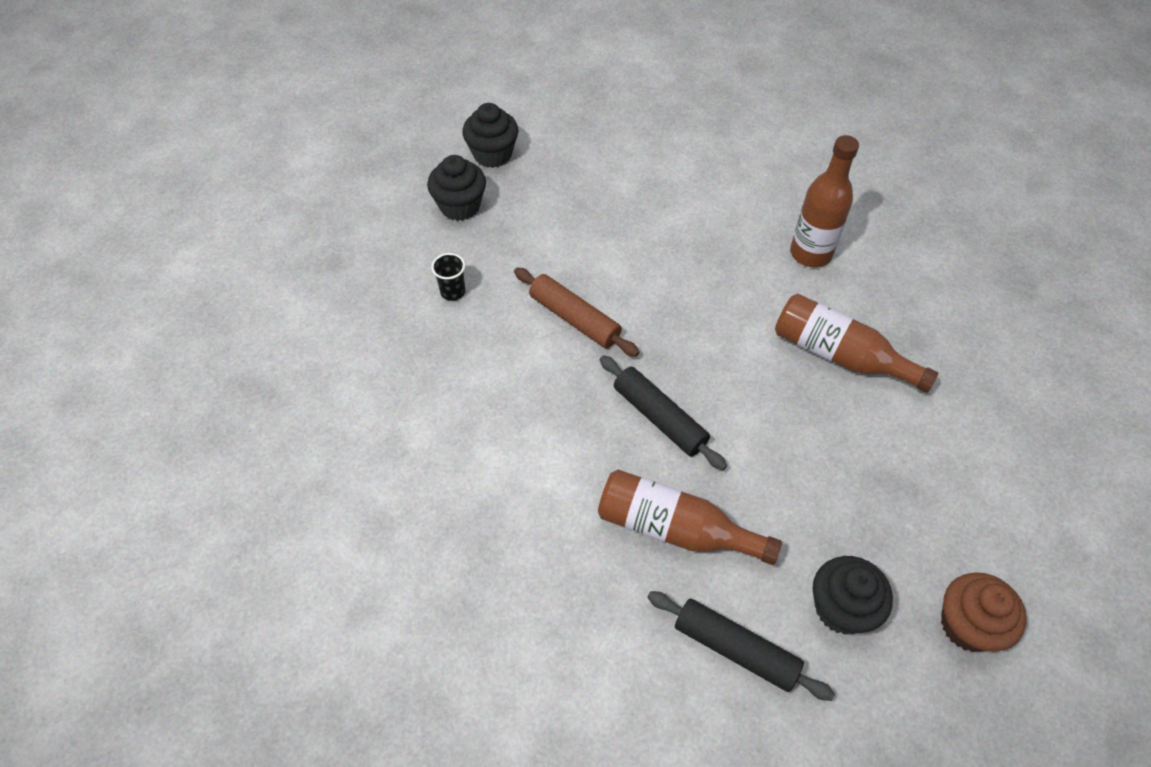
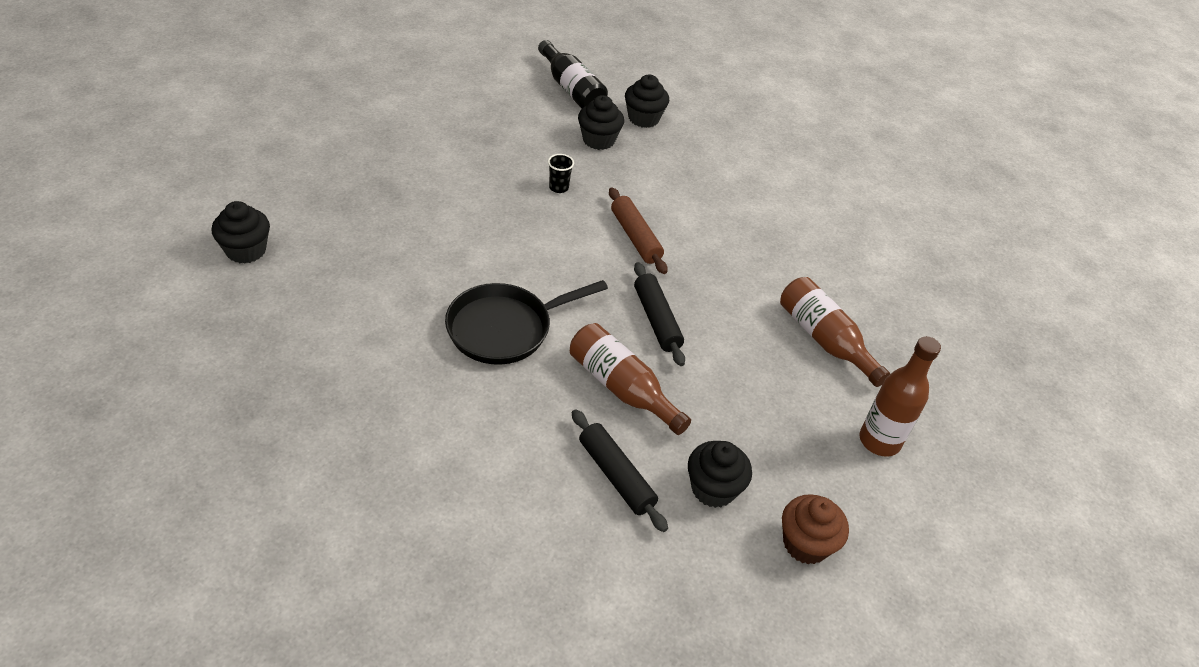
camera: 20 degrees right, 10 degrees down
(128, 567) = (246, 250): none -> black cupcake
(390, 150) = (571, 89): none -> black bottle
(503, 516) = (505, 328): none -> black pan
(810, 253) = (847, 269): brown bottle -> brown bottle (879, 441)

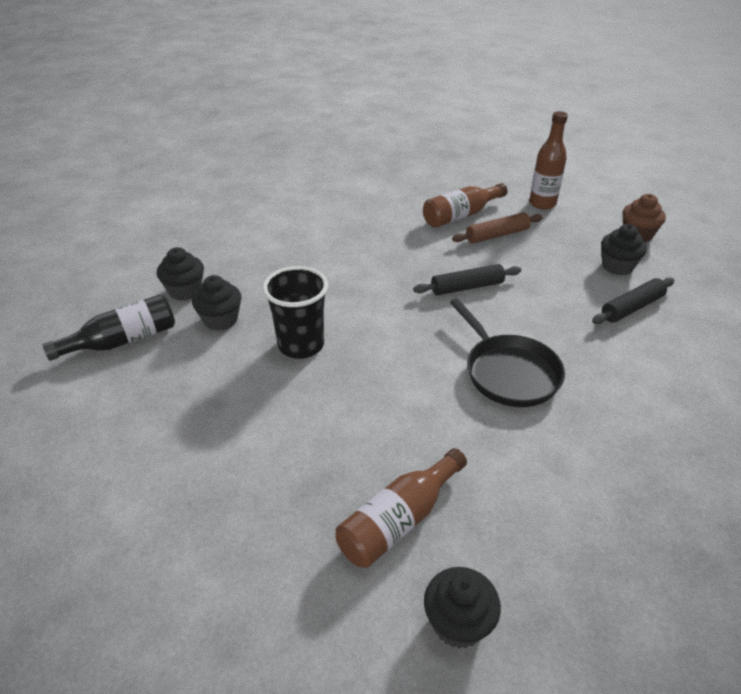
camera: 85 degrees left, 5 degrees down
(558, 187) = (301, 345): black cup -> black cup, size x2.27
(622, 388) = (547, 305): brown bottle -> brown bottle (399, 520)
(635, 237) = (368, 297): brown rolling pin -> brown rolling pin (497, 235)

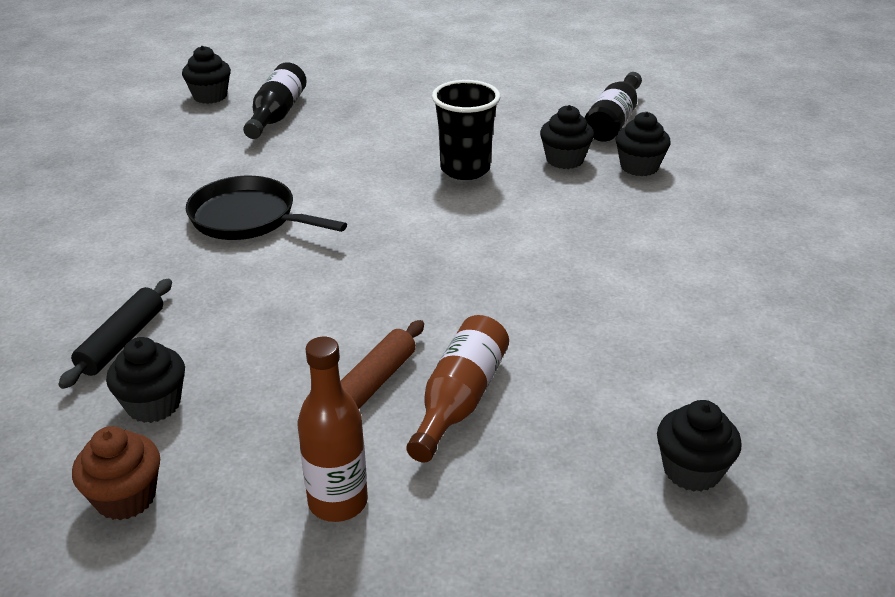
camera: 145 degrees right, 5 degrees down
(395, 167) = (691, 470): none -> black cupcake
(399, 520) = (276, 115): brown bottle -> black bottle
(467, 287) = (353, 284): black rolling pin -> none

